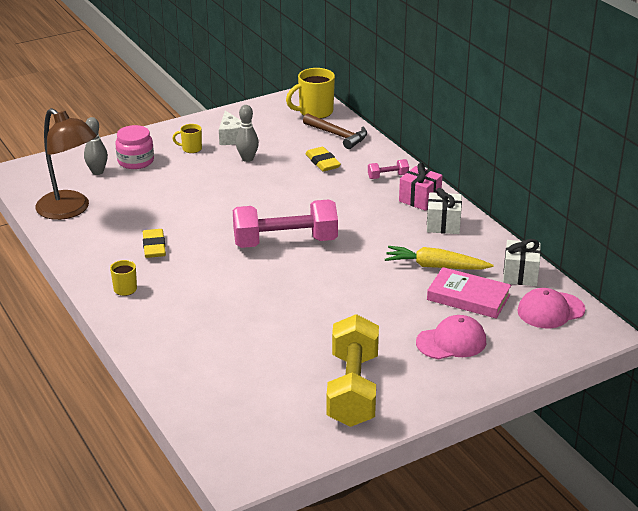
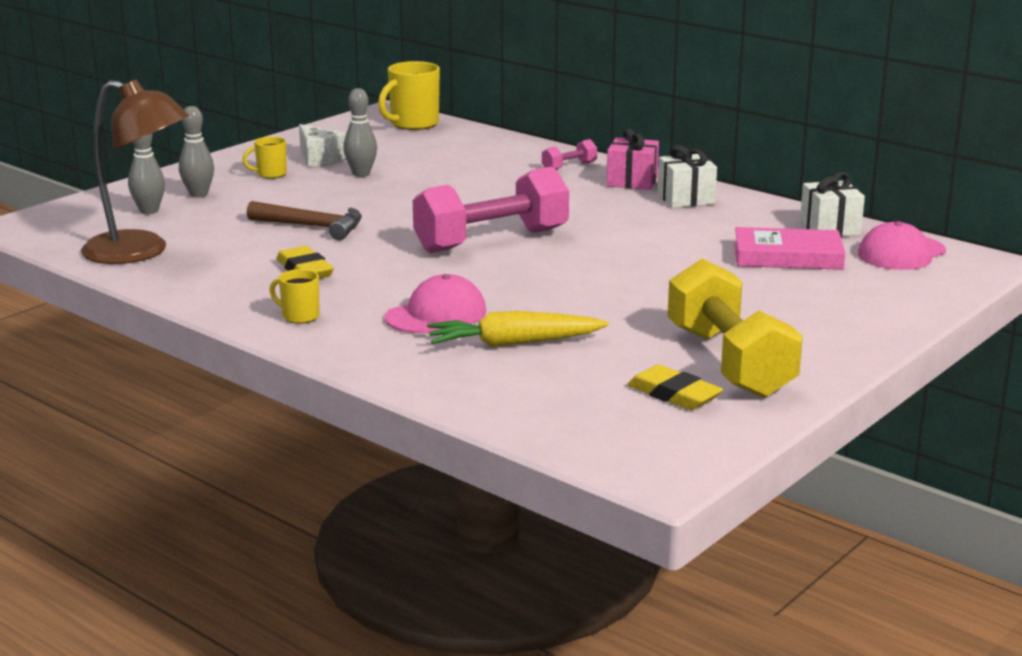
camera: 20 degrees left, 10 degrees down
(135, 161) = (198, 194): pink jar -> grey bowling pin
(322, 162) = (469, 165): yellow eraser -> yellow eraser (674, 394)
(337, 135) = (465, 140): brown hammer -> brown hammer (312, 227)
(435, 266) = (716, 235): yellow carrot -> yellow carrot (513, 343)
(451, 342) = (810, 298): pink cap -> pink cap (436, 314)

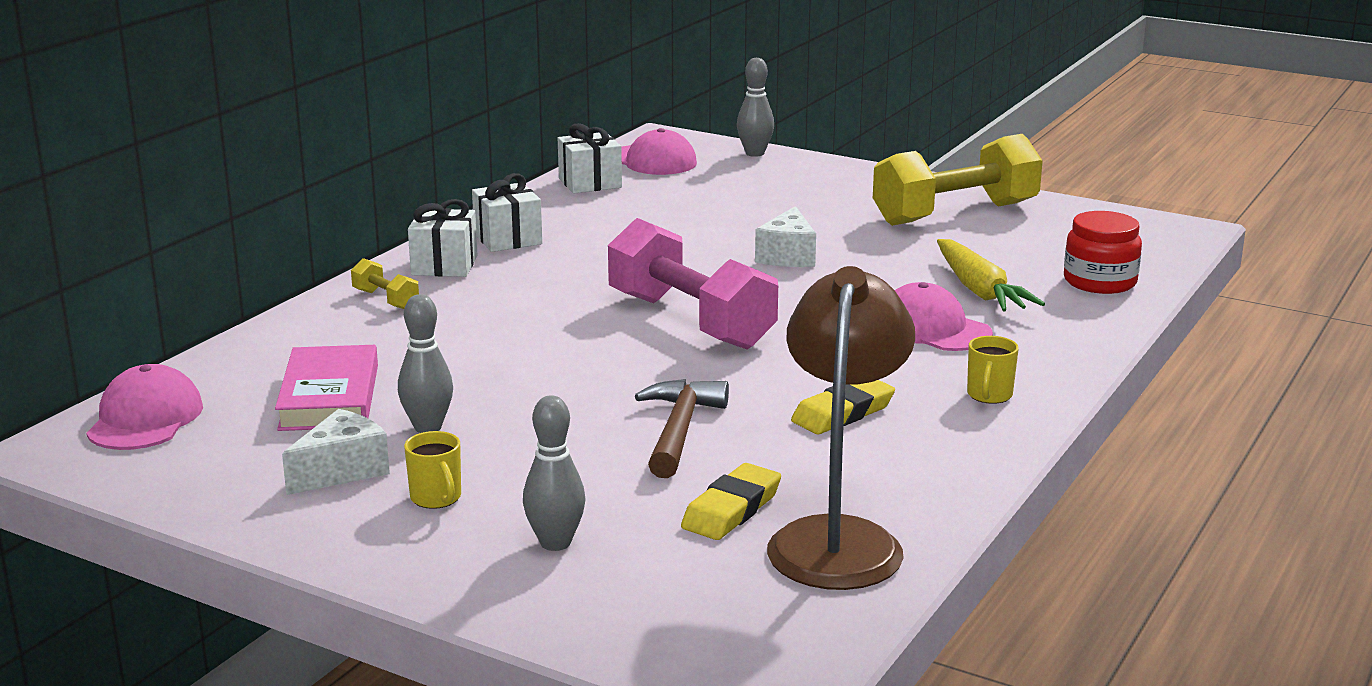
camera: 100 degrees left, 0 degrees up
(149, 211) = (651, 571): grey bowling pin -> grey bowling pin (755, 153)
(413, 124) = (145, 419): yellow mug -> pink cap
(514, 398) = (1100, 282): none -> red jar
(569, 167) = (386, 300): pink dumbbell -> yellow dumbbell
(622, 282) = (788, 256): none -> white cheese
(632, 181) = (444, 265): pink gift -> white gift
(674, 394) = (1037, 229): yellow eraser -> yellow eraser (731, 509)
(787, 256) = (680, 197): pink book -> pink book (330, 397)

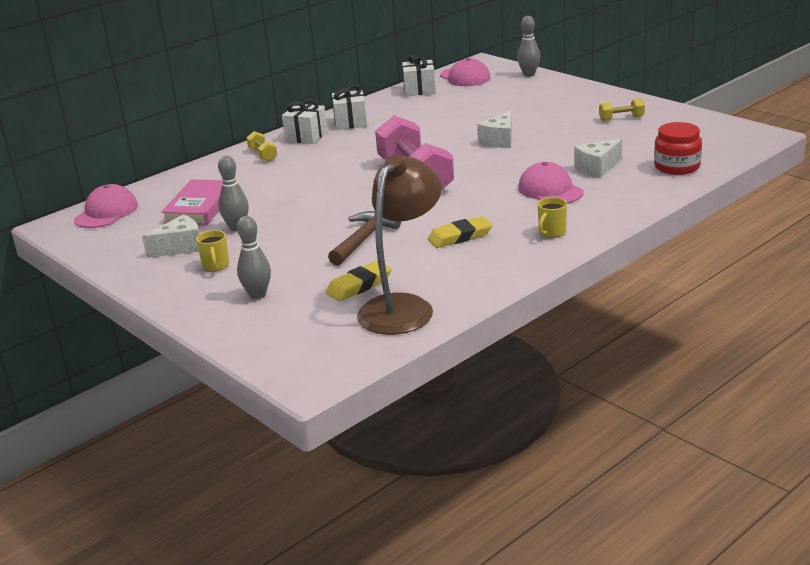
camera: 20 degrees right, 5 degrees up
(955, 214) = (621, 118): yellow dumbbell -> yellow dumbbell, size x0.42
(979, 290) = (597, 168): yellow carrot -> white cheese

